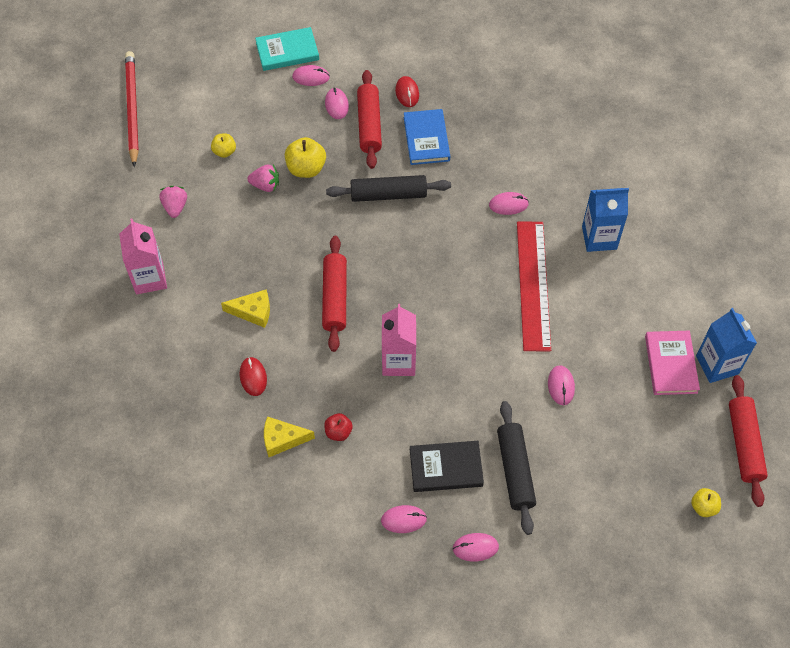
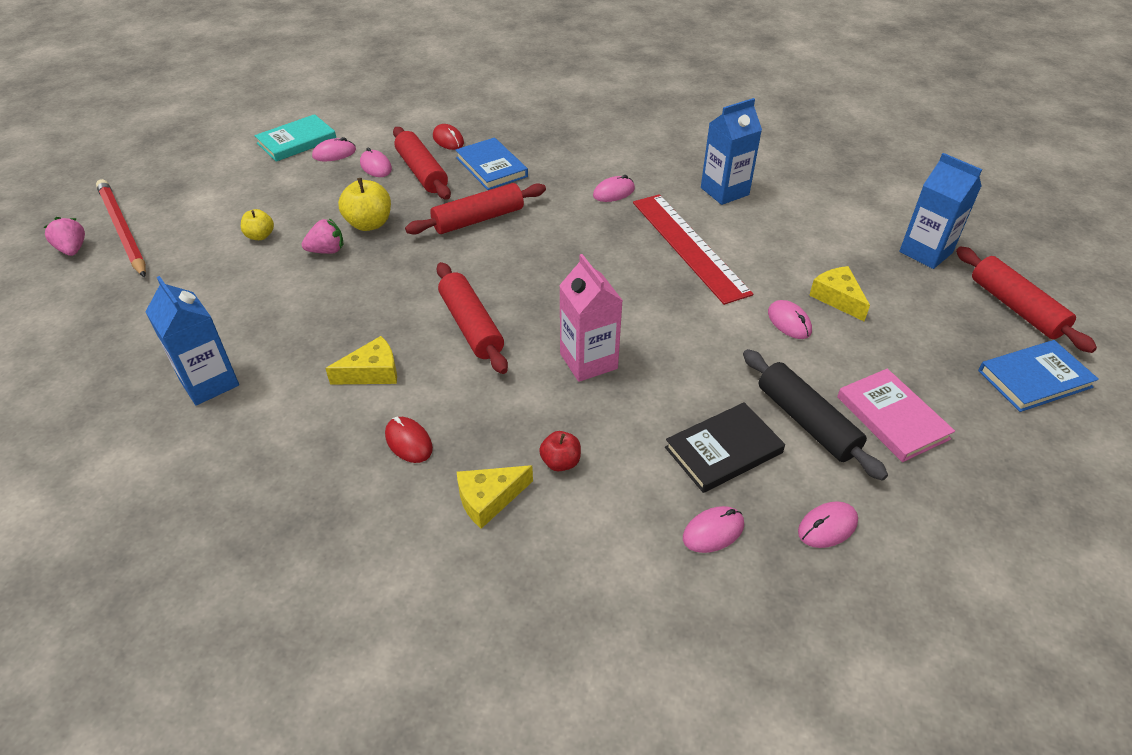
camera: 25 degrees left, 15 degrees down
(149, 278) = (209, 382): pink carton -> blue carton
(175, 207) = (217, 302): pink strawberry -> pink strawberry (73, 249)
(388, 194) = (478, 219): black rolling pin -> red rolling pin
(612, 379) = (837, 298): none -> yellow cheese
(670, 364) = (882, 266): pink book -> pink book (892, 418)
(703, 507) = (1034, 379): yellow apple -> blue book

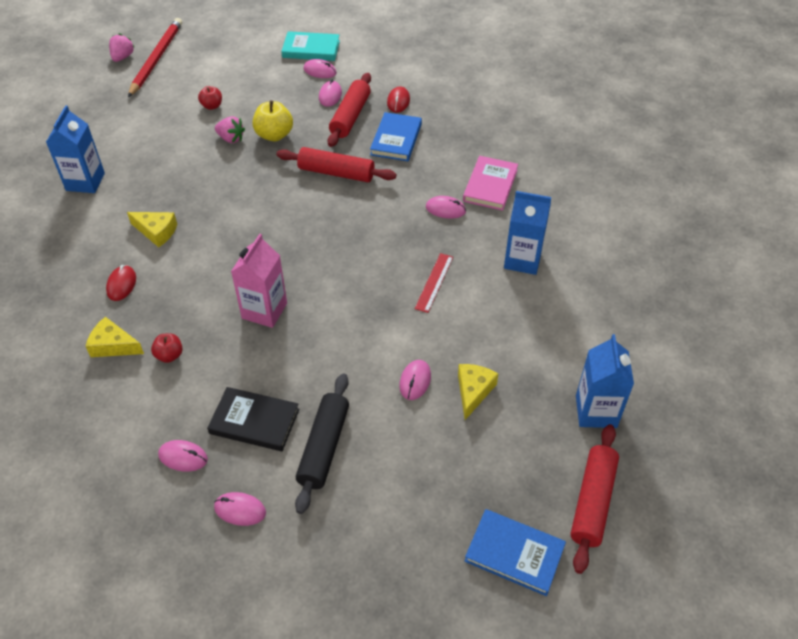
camera: 45 degrees right, 5 degrees up
(260, 236) = (212, 106): yellow apple -> red apple
(471, 326) = (237, 241): red rolling pin -> none
(689, 246) = (434, 282): red ruler -> red ruler, size x0.49
(892, 418) = (377, 490): pink book -> pink book (490, 185)

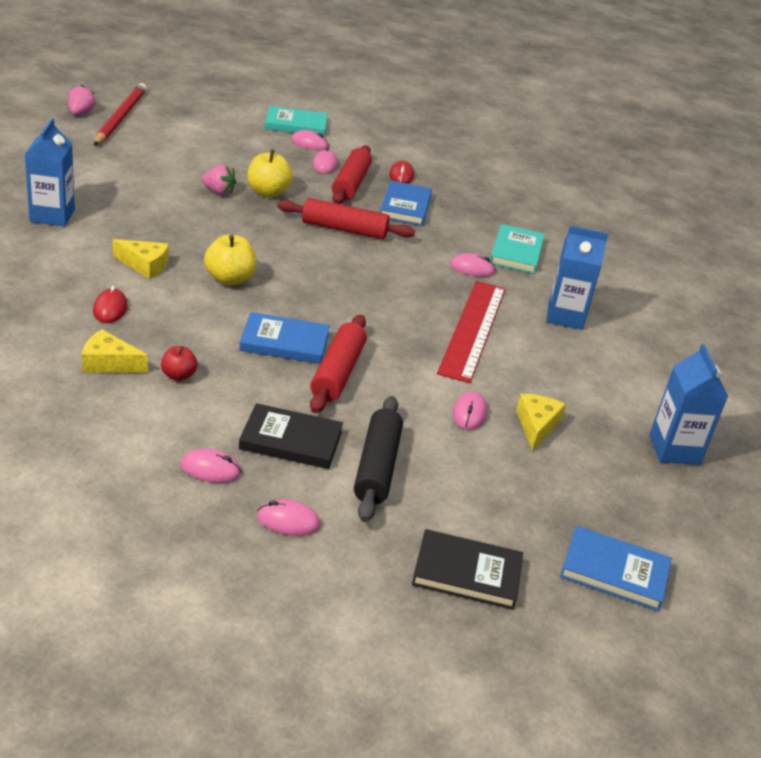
camera: 10 degrees left, 15 degrees down
(212, 106) = (192, 162): red apple -> none
(227, 241) = (230, 279): none -> yellow apple
(264, 311) = (284, 342): pink carton -> blue book
(383, 560) = (467, 573): none -> black book
(434, 282) = (472, 329): red ruler -> red ruler, size x2.03
(490, 185) = (516, 252): pink book -> turquoise book
(592, 501) = (689, 528): red rolling pin -> red rolling pin (337, 373)

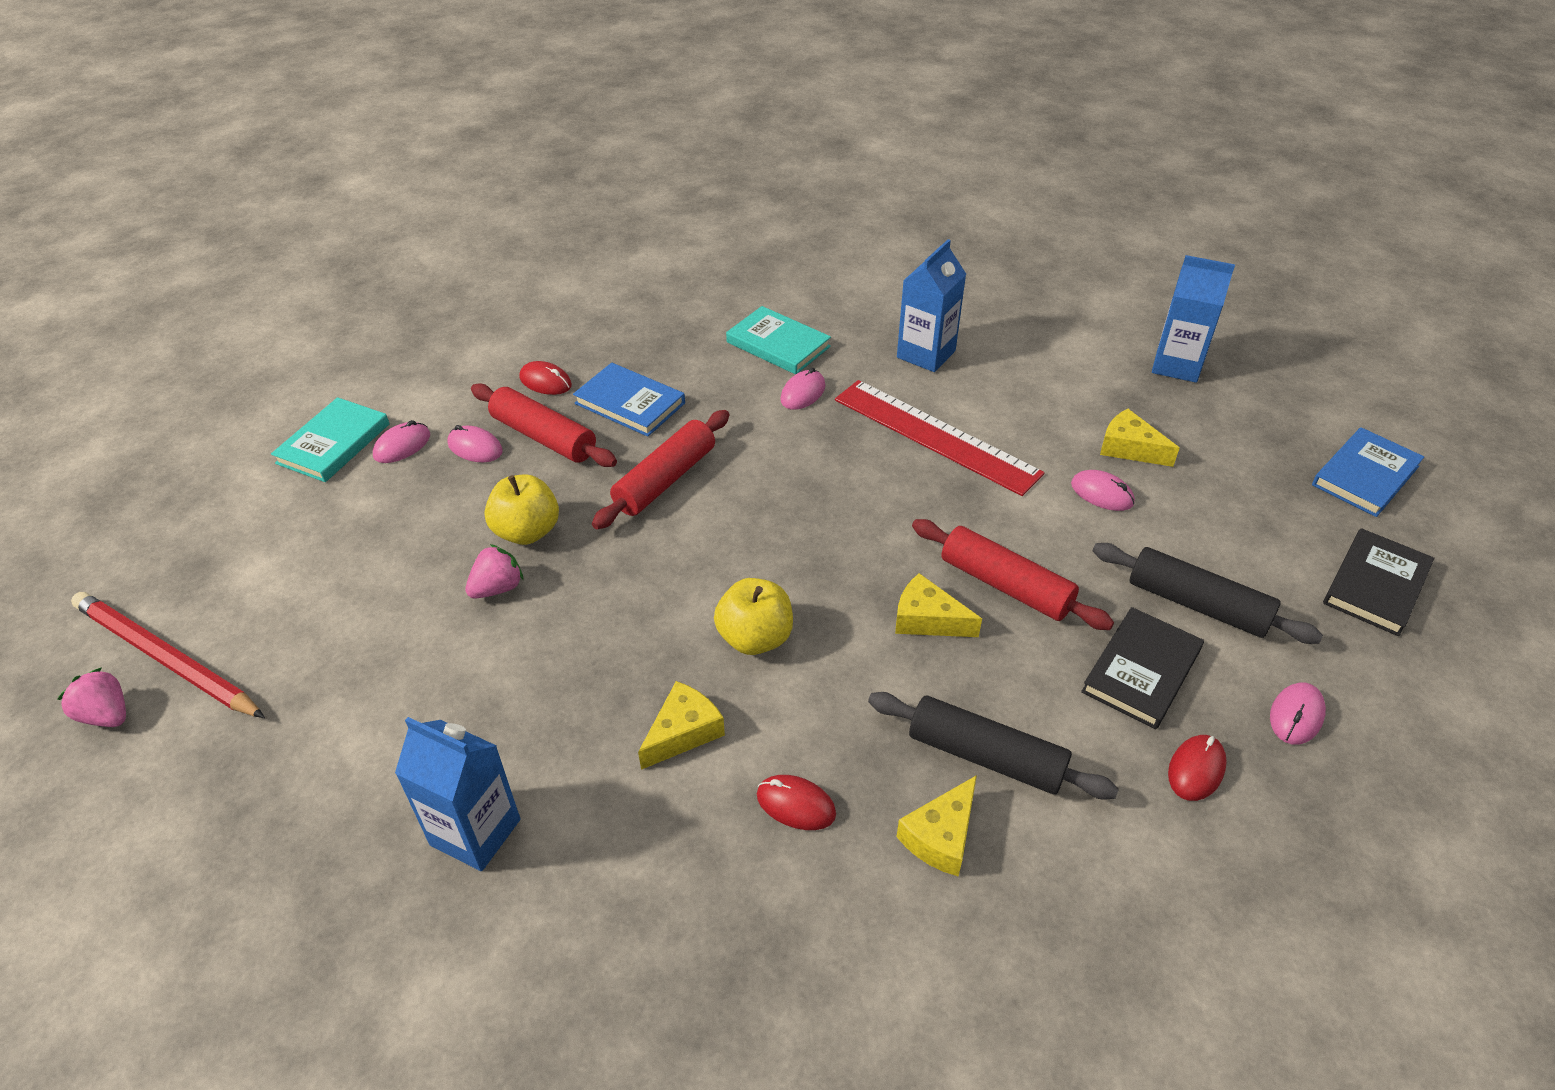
camera: 60 degrees left, 10 degrees up
(178, 375) = (986, 756): red apple -> black rolling pin
(211, 469) = (1196, 769): pink mouse -> red mouse
(284, 342) = (927, 619): blue book -> yellow cheese

